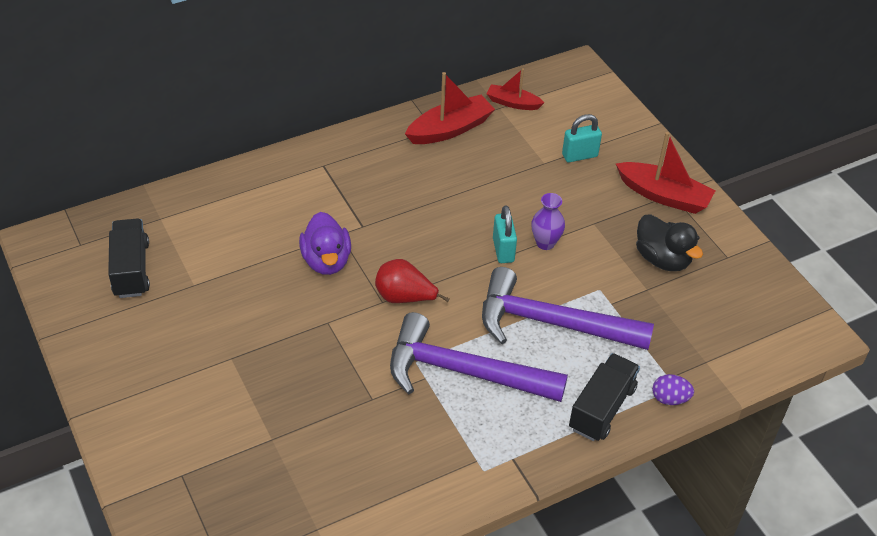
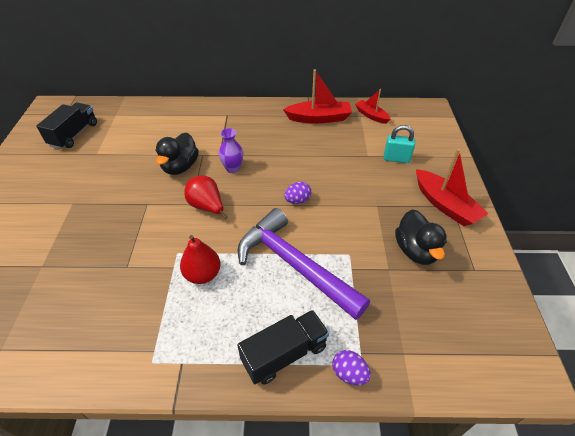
camera: 30 degrees right, 0 degrees up
(326, 261) = (180, 167): purple duck -> black duck
(463, 371) = (202, 274): purple hammer -> red pear
(503, 250) = (297, 200): turquoise padlock -> purple egg
(545, 243) = (331, 206): purple vase -> purple vase (233, 168)

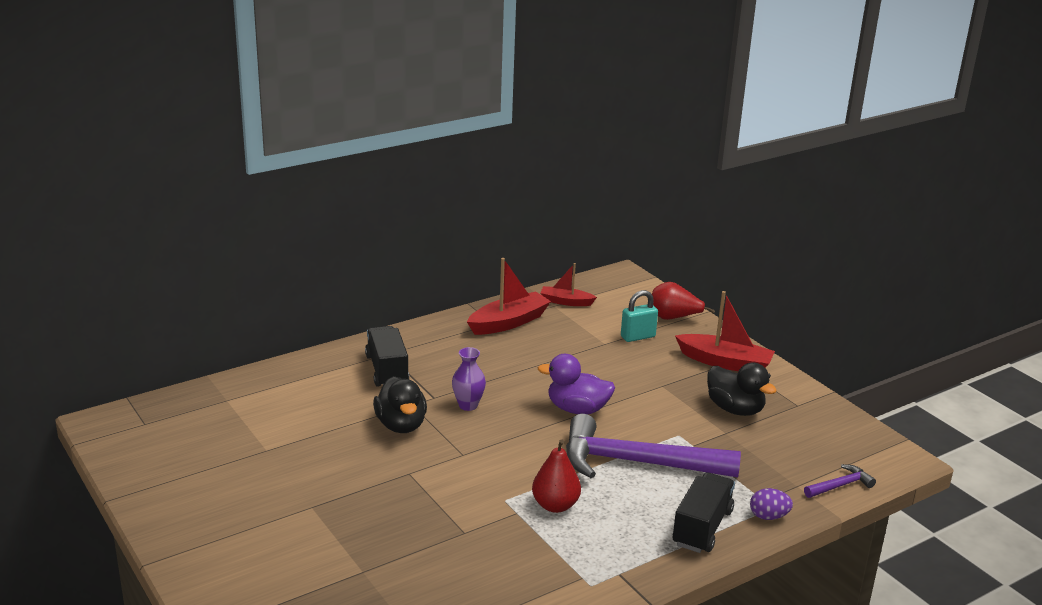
camera: 35 degrees left, 20 degrees down
(74, 134) = (200, 441): black truck -> black truck (387, 370)
(207, 207) = (485, 450): red pear -> red pear (673, 318)
(297, 200) = (577, 409): purple egg -> purple duck
(444, 375) = (840, 485): none -> purple hammer

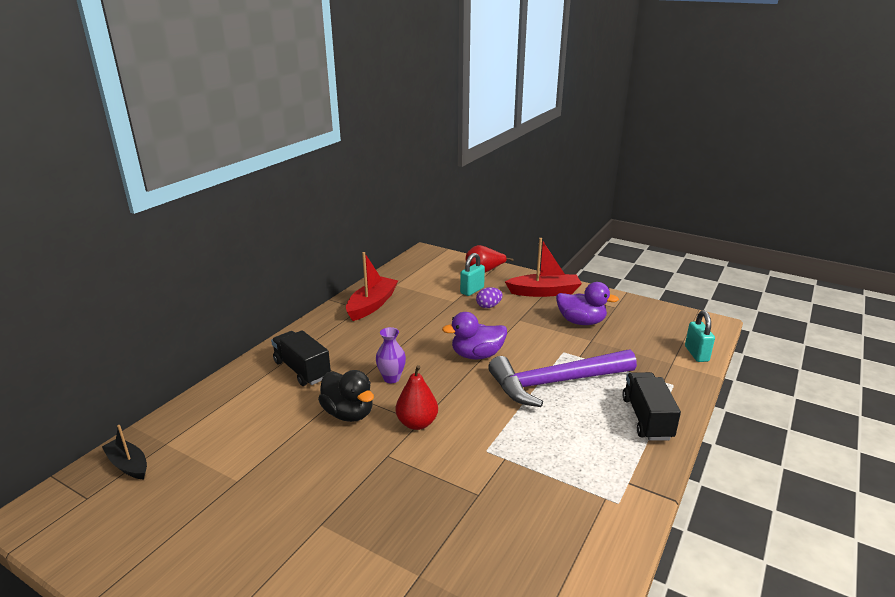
camera: 25 degrees left, 0 degrees up
(188, 408) = (128, 465): none -> black boat
(555, 505) = (529, 440): red pear -> red pear (417, 423)
(566, 302) = (401, 280): red boat -> none
(735, 409) = (581, 322): black duck -> purple duck
(768, 516) = (679, 393): purple egg -> purple egg (488, 306)
(840, 485) = (696, 354): purple hammer -> turquoise padlock

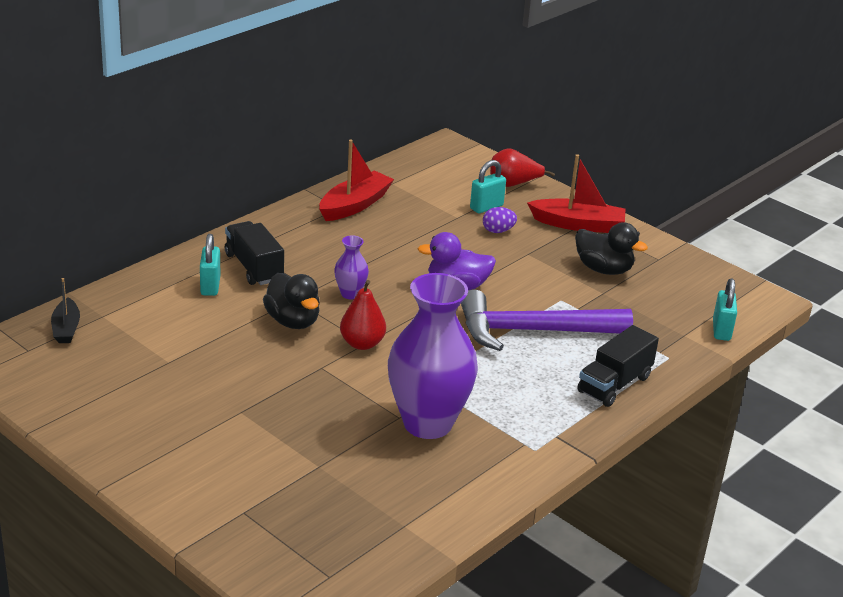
camera: 10 degrees right, 5 degrees up
(128, 465) = (66, 328): black boat -> black boat turned 150 degrees counterclockwise
(266, 394) = (210, 286): none -> turquoise padlock
(507, 495) = (427, 423): none -> purple vase
(581, 322) = (603, 269): purple duck -> black duck
(647, 418) = (614, 384): black truck -> black truck turned 150 degrees counterclockwise

